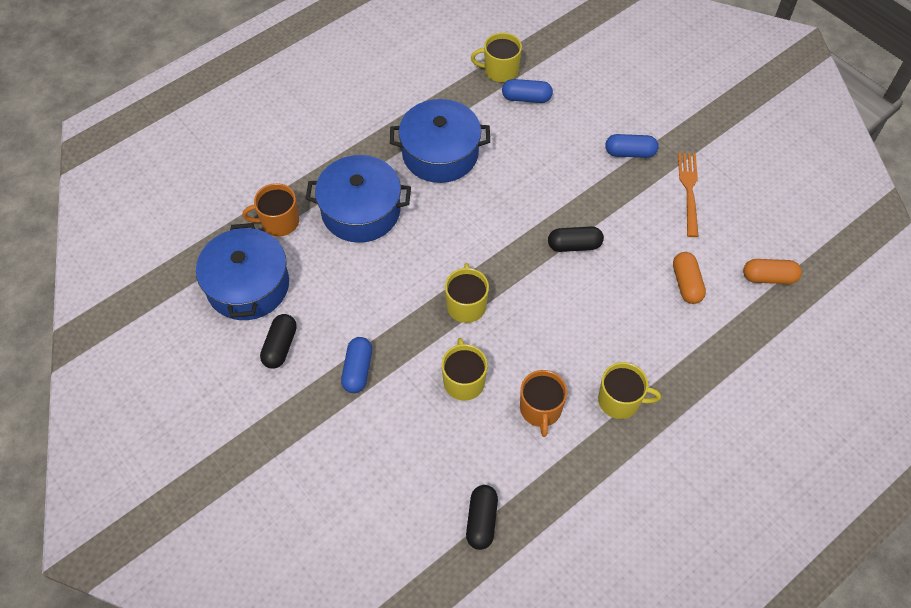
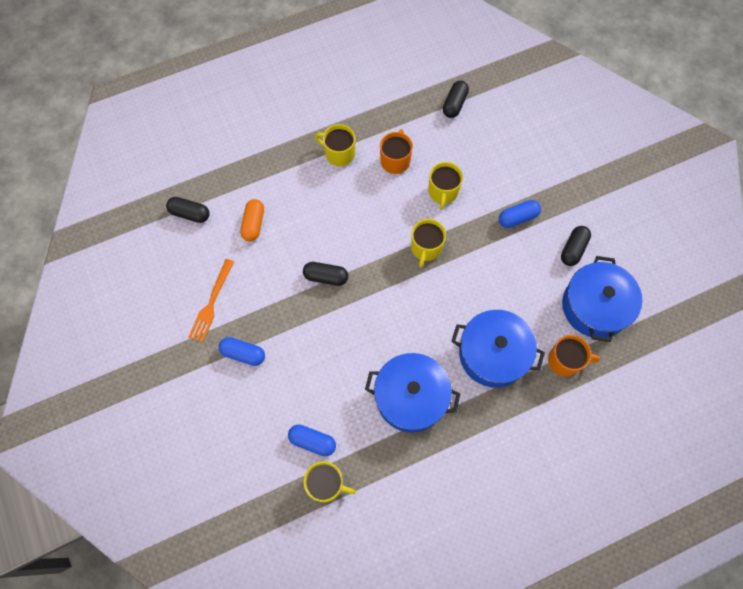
camera: 165 degrees left, 10 degrees up
(358, 370) = (517, 218): blue capsule -> blue capsule turned 45 degrees clockwise
(769, 277) = (190, 214): orange capsule -> black capsule

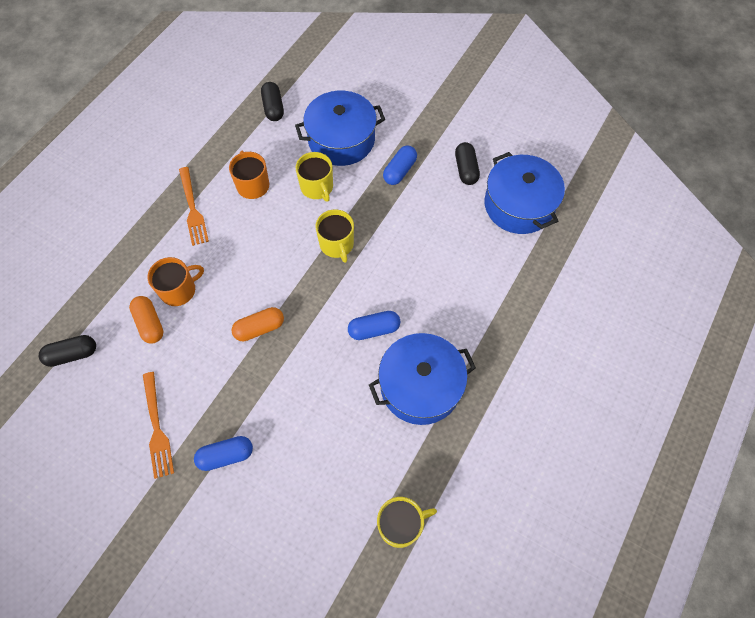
camera: 35 degrees left, 5 degrees down
(312, 441) = (357, 493): blue capsule -> blue capsule (374, 329)
(326, 277) = (259, 328): black capsule -> orange capsule
(339, 153) = (193, 209): yellow mug -> orange fork
(493, 354) = (464, 299): blue pot -> blue pot (341, 140)
(565, 361) = (529, 265): orange mug -> orange mug (179, 290)

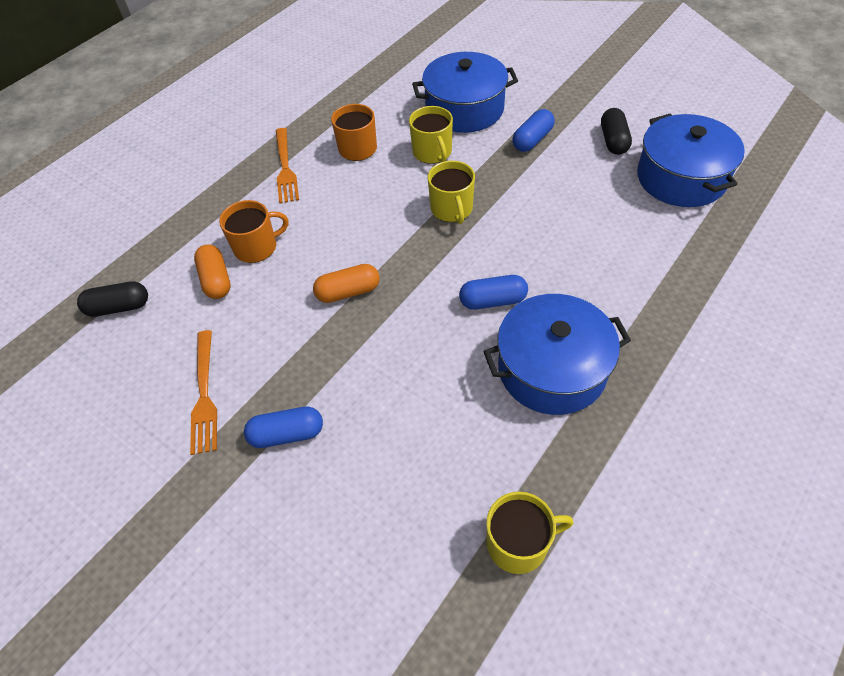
camera: 10 degrees right, 10 degrees down
(273, 108) = (389, 79): black capsule -> none

